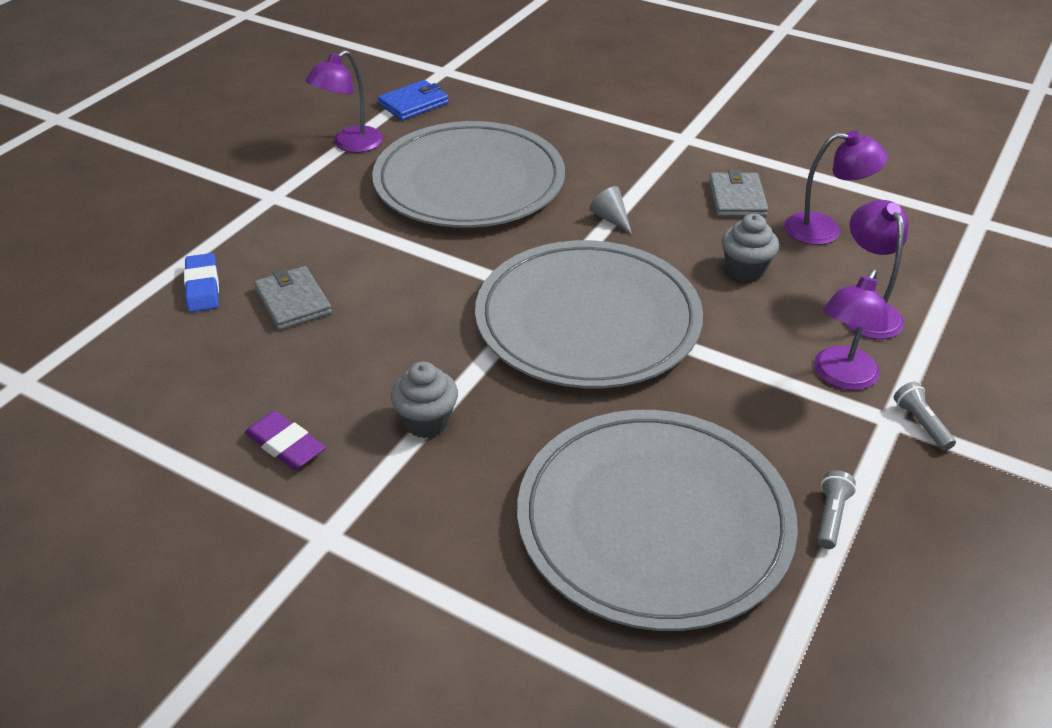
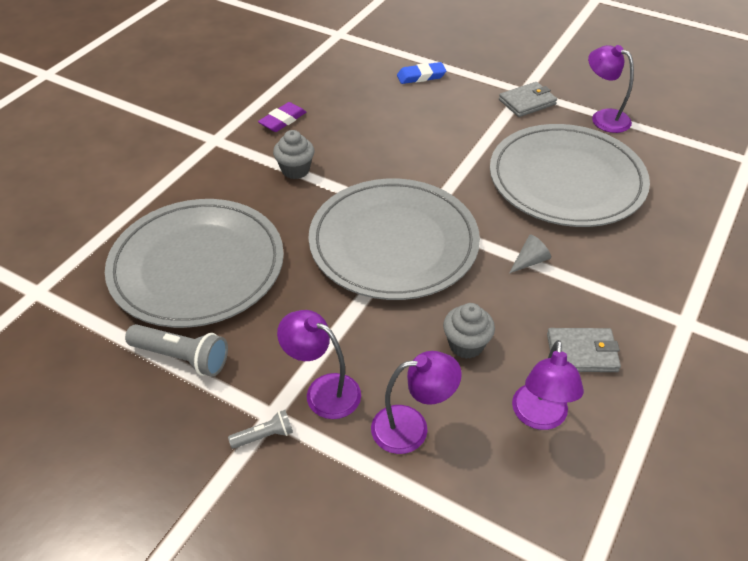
camera: 90 degrees right, 5 degrees up
(293, 301) = (408, 110): grey wallet -> grey wallet (527, 102)
(413, 104) = (680, 145): blue wallet -> none
(831, 517) = (182, 357): grey flashlight -> grey flashlight, size x1.77

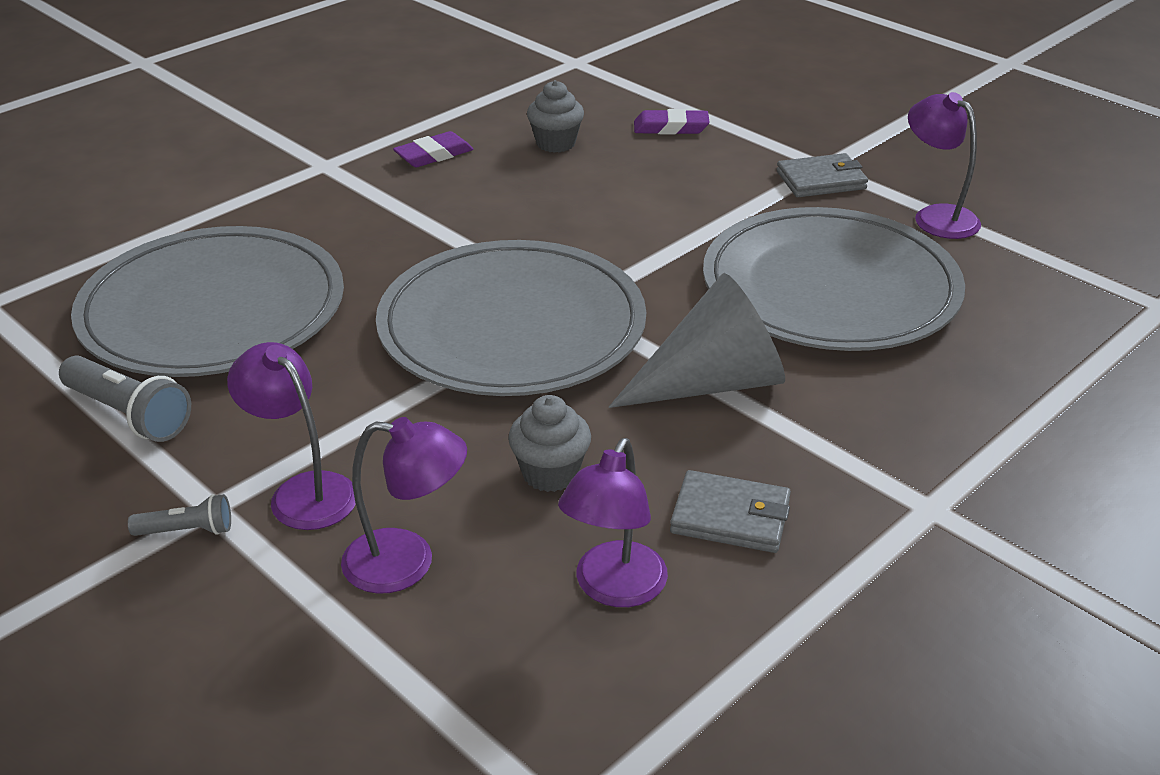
camera: 15 degrees right, 10 degrees down
(295, 170) = (418, 217): grey cupcake -> grey cupcake (555, 143)
(421, 76) = (671, 128): blue eraser -> purple eraser
(530, 261) = (712, 383): grey cone -> grey cone, size x2.38

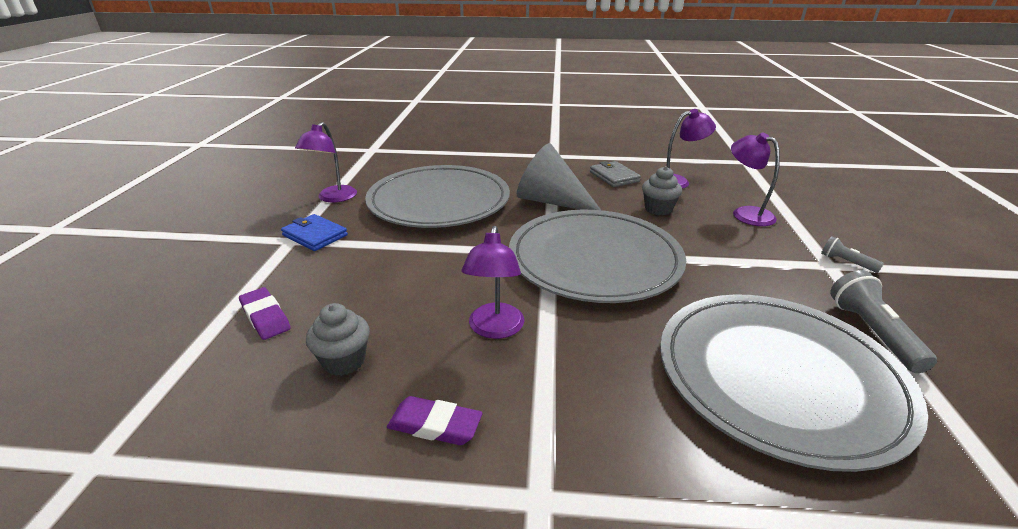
camera: 130 degrees left, 5 degrees down
(303, 491) = (776, 250): purple lamp -> purple lamp (495, 329)
(821, 180) = (315, 235): grey wallet -> blue wallet

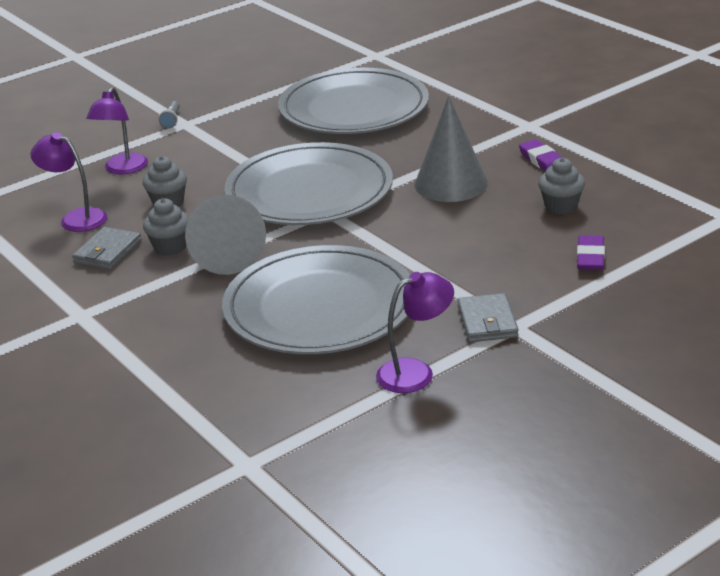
camera: 130 degrees left, 0 degrees up
(315, 235) = (487, 322): blue wallet -> grey wallet
(495, 329) = (451, 183): purple lamp -> grey cone
(590, 191) = (170, 247): none -> grey cupcake
(872, 333) = (265, 99): grey flashlight -> none

